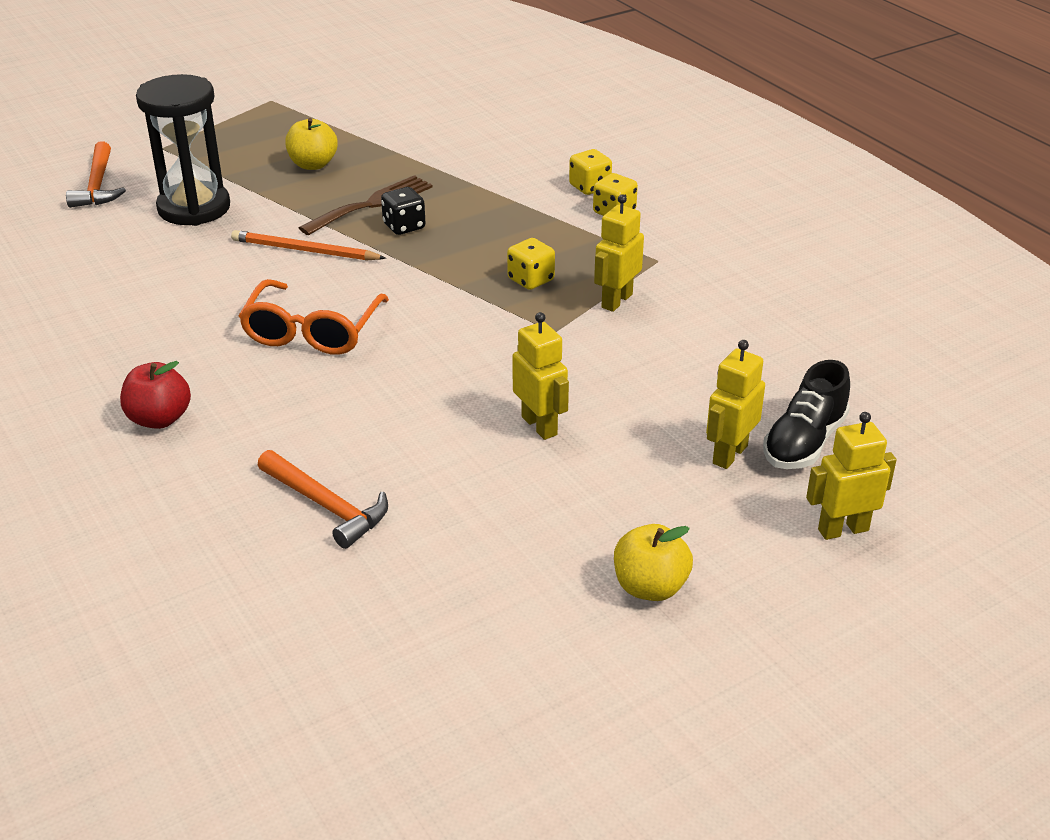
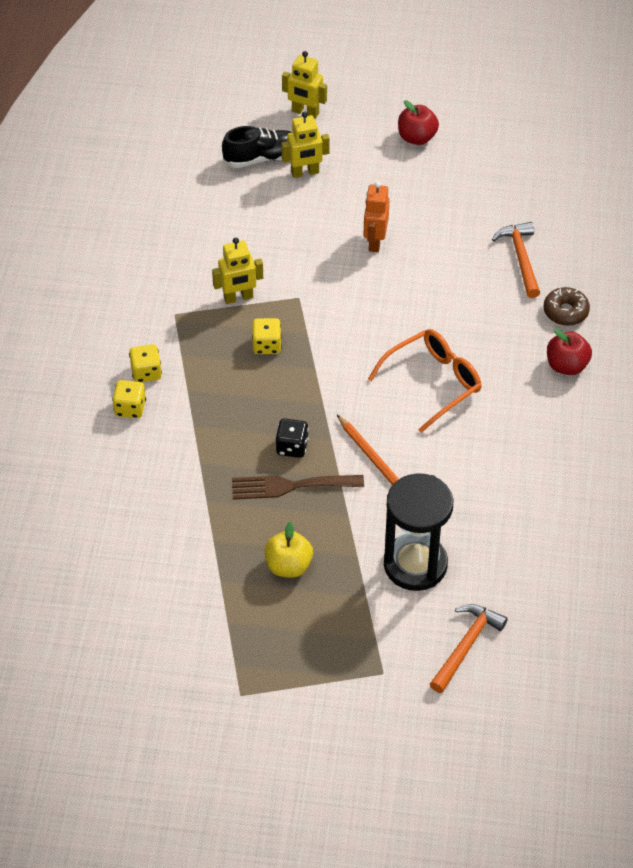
camera: 140 degrees left, 15 degrees up
(207, 475) = (565, 312): none -> brown donut
(540, 426) = (375, 242): yellow robot -> orange robot
(650, 587) = (417, 138): yellow apple -> red apple

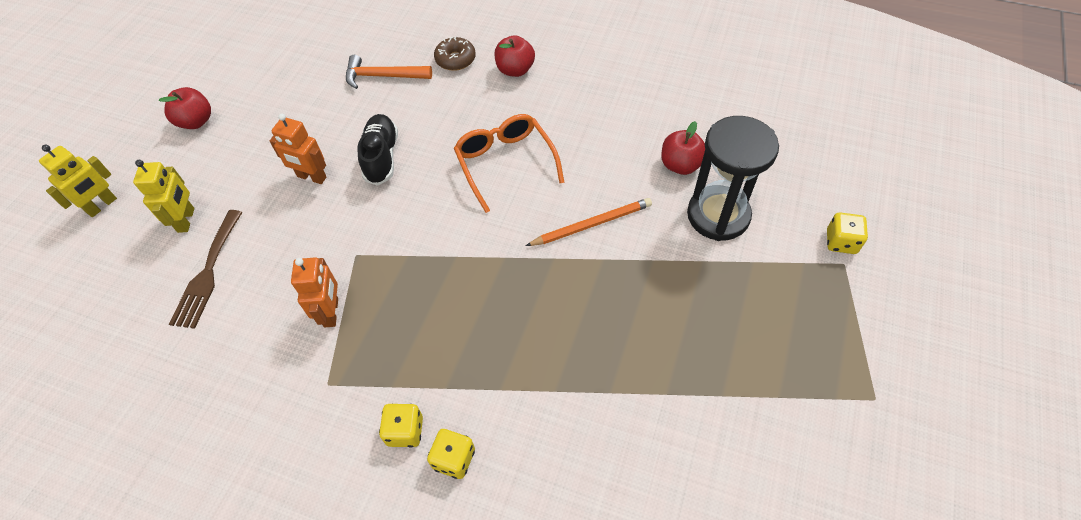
camera: 75 degrees left, 5 degrees up
(238, 298) = (331, 312): yellow robot -> orange robot
(262, 158) = (141, 255): black shoe -> black shoe (381, 157)
(266, 345) = (409, 295): yellow dice -> yellow dice (841, 242)
(288, 566) = (709, 324): yellow apple -> none
(290, 486) = (605, 305): brown fork -> brown fork (207, 273)
(292, 447) = (554, 295): black dice -> none
(466, 645) = (812, 194): orange hammer -> none
(473, 527) = (680, 165): none -> red apple

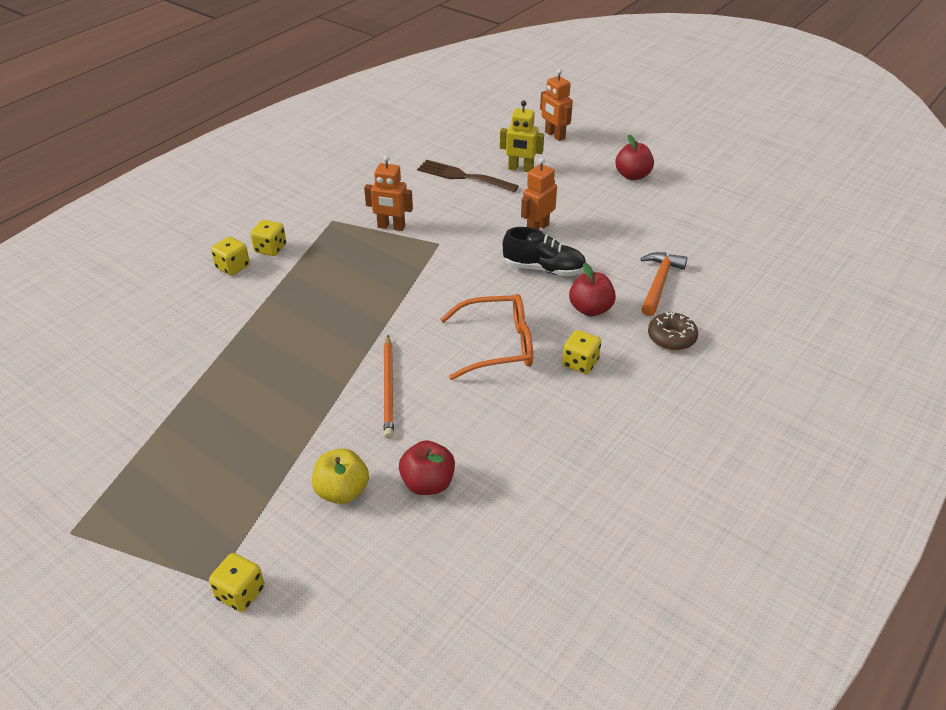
camera: 105 degrees right, 15 degrees down
(102, 206) = (554, 135): yellow robot -> orange robot
(507, 106) = (580, 363): none -> yellow dice
(515, 70) = (638, 381): red apple -> red apple (590, 309)
(718, 215) = (342, 491): black hourglass -> yellow apple

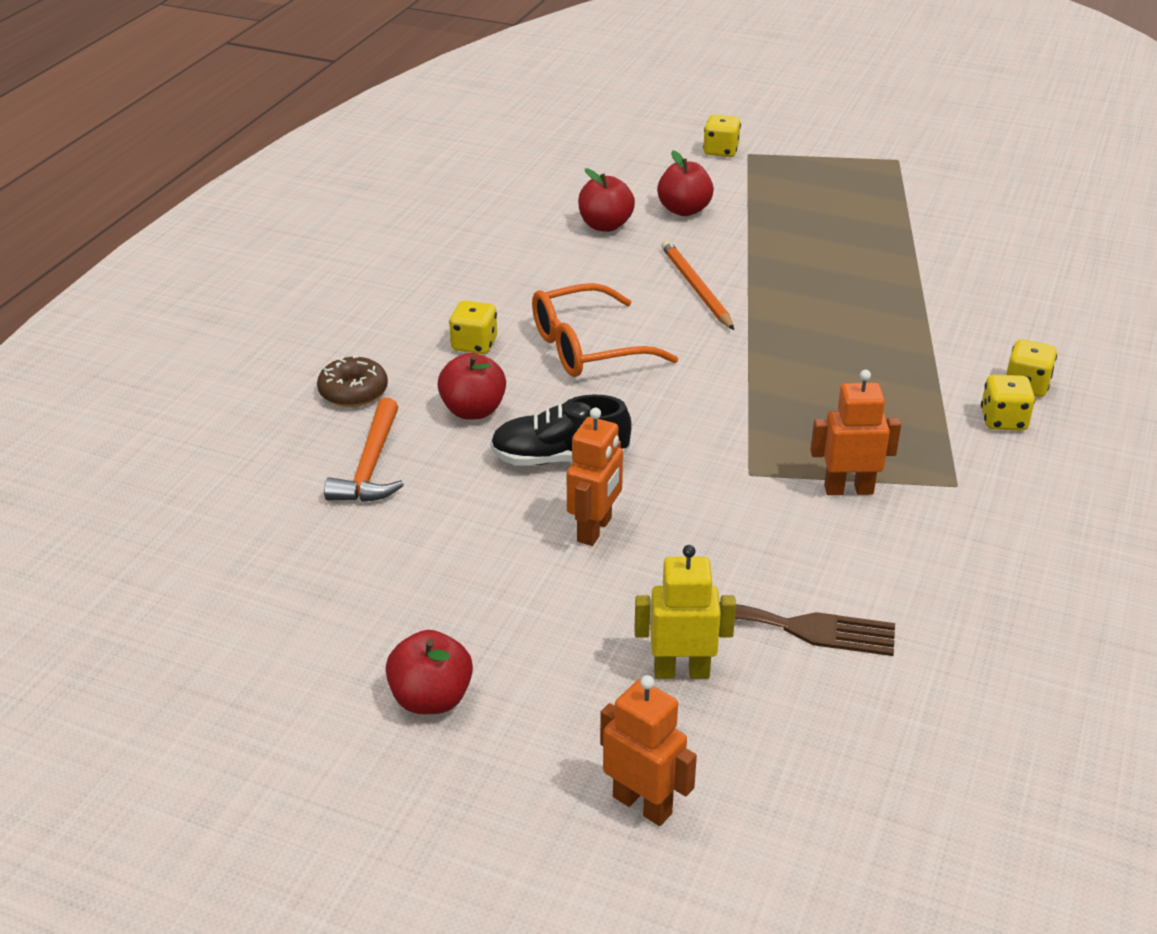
camera: 165 degrees right, 5 degrees down
(342, 491) = (684, 210): yellow apple -> red apple

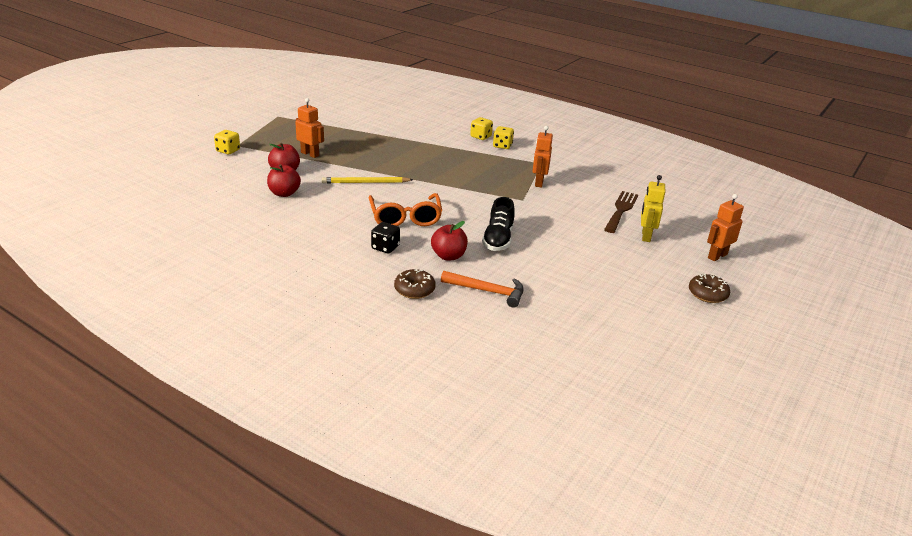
camera: 80 degrees left, 5 degrees down
(431, 699) = (662, 294): red apple -> none
(454, 776) = (707, 294): none -> brown donut
(474, 344) = (385, 247): yellow dice -> black dice
(595, 530) = (554, 239): orange robot -> orange robot (310, 154)
(696, 288) = (366, 182): orange pencil -> yellow pencil

